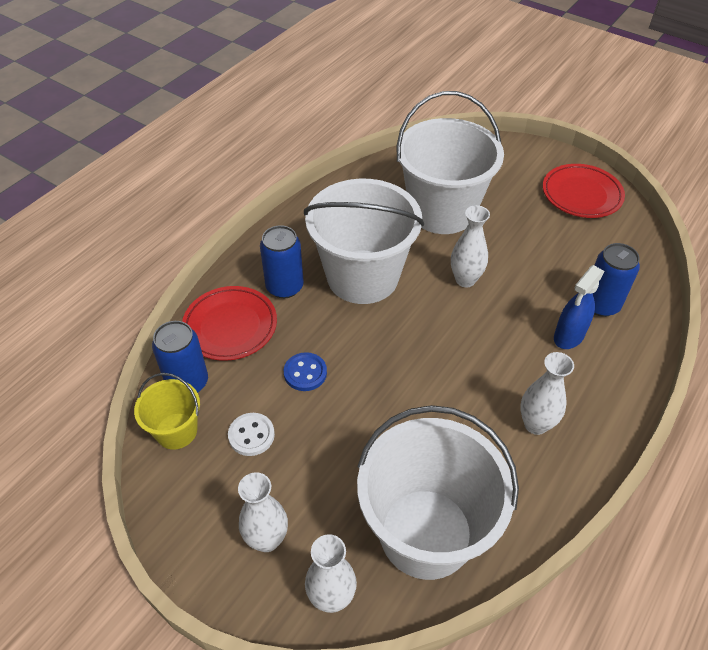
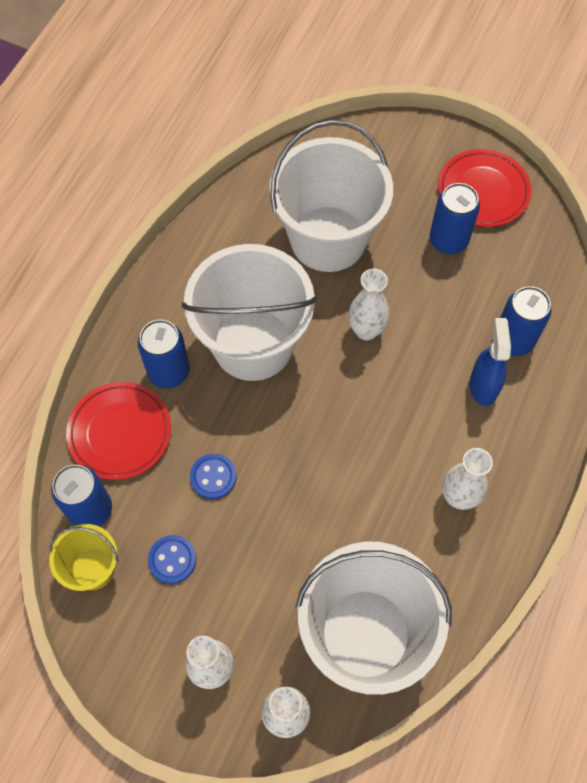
camera: 10 degrees left, 15 degrees up
(251, 435) = (172, 560): white button -> blue button
(547, 224) = (448, 240): none -> blue can
(568, 336) = (483, 386): blue spray bottle -> blue spray bottle turned 150 degrees clockwise

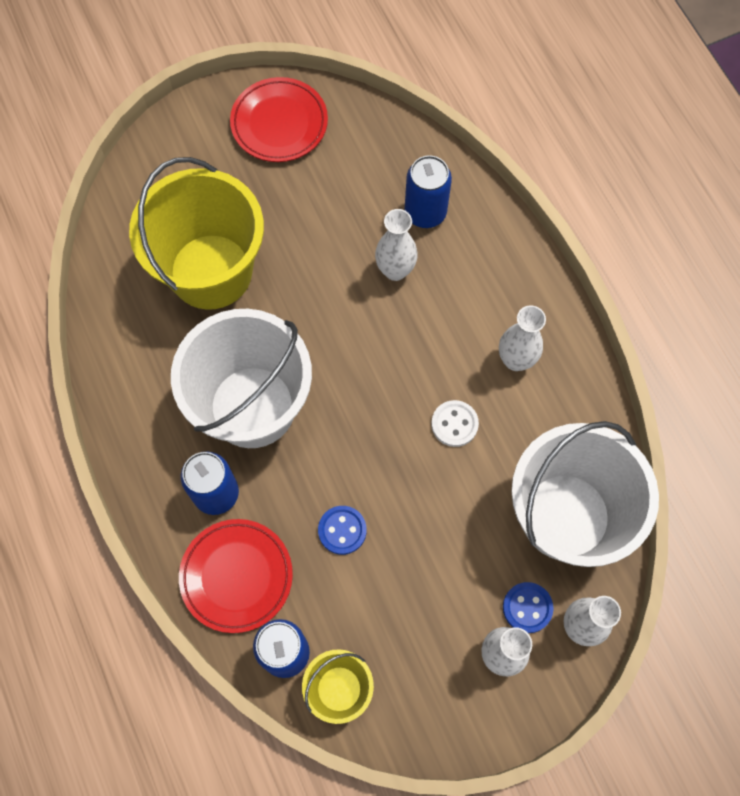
camera: 50 degrees left, 5 degrees up
(172, 560) = (385, 618): blue button -> blue button (527, 608)
(328, 239) = (211, 271): white bucket -> yellow bucket
(365, 492) = (454, 424): none -> white button
(366, 330) = (320, 311): white vase -> white vase (395, 270)
(448, 240) = (298, 185): blue can -> none
(483, 386) = (443, 266): blue spray bottle -> none

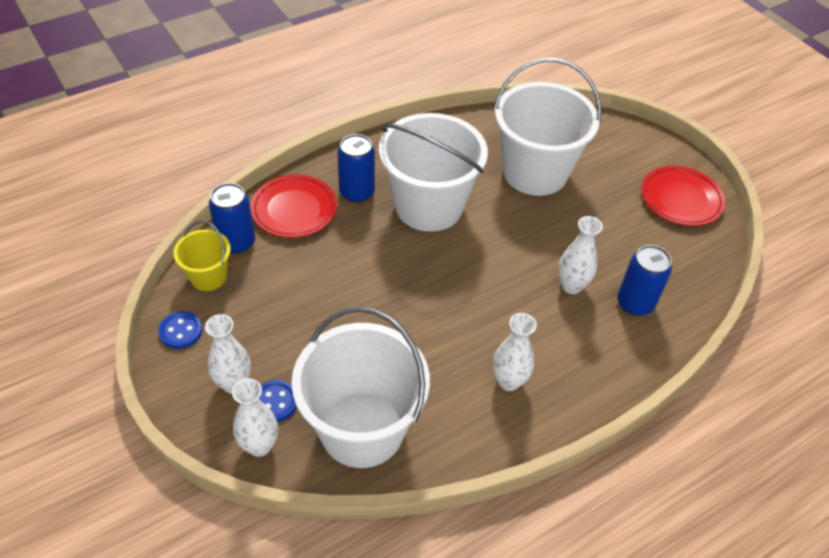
camera: 80 degrees right, 20 degrees down
(211, 271) = (535, 172): yellow bucket -> white bucket
(342, 530) = (335, 268): blue button -> blue button (181, 331)
(454, 424) = (437, 338): white button -> none

